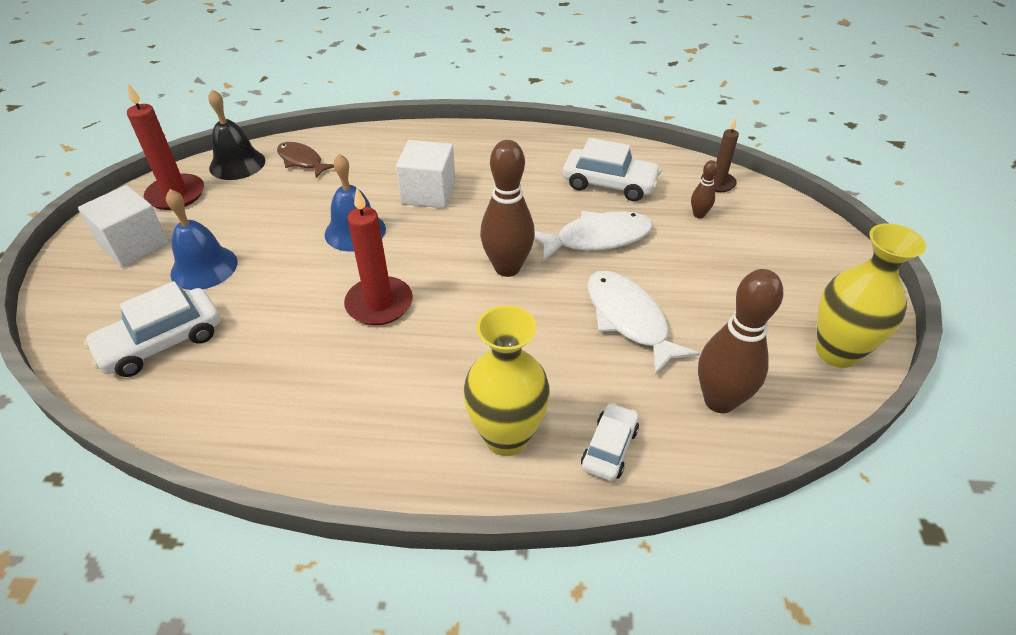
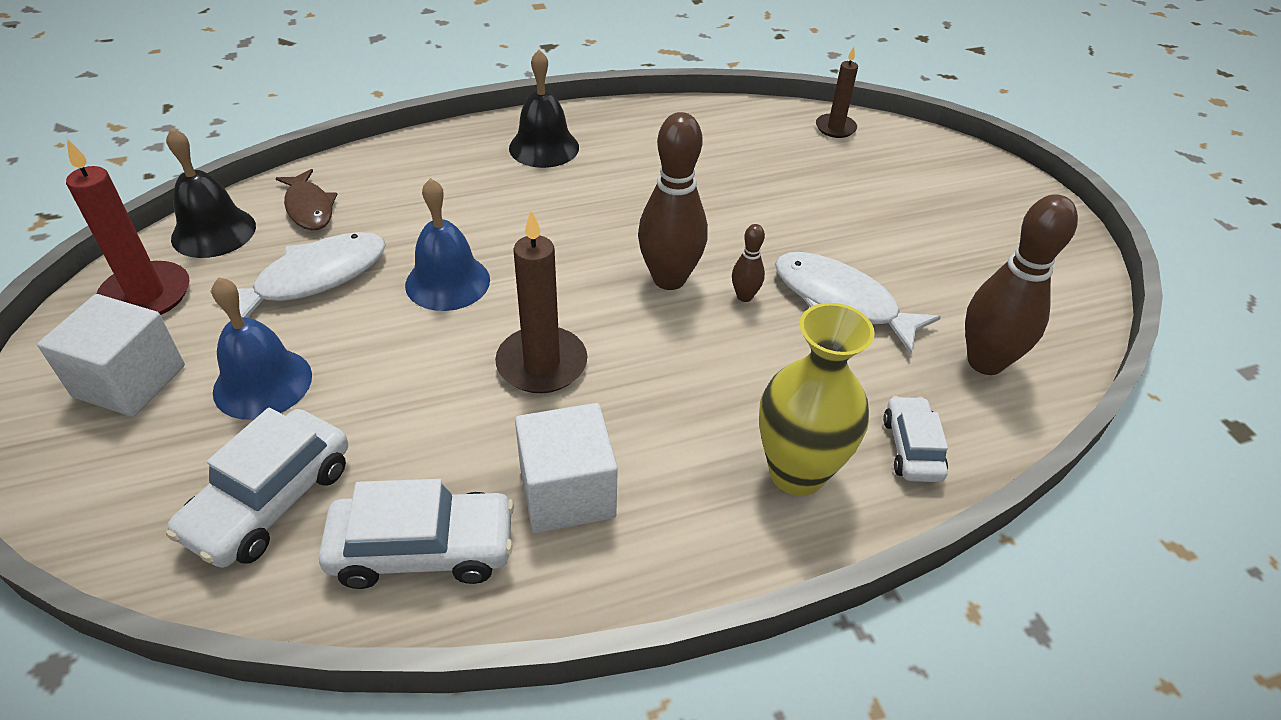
camera: 25 degrees left, 0 degrees up
(302, 161) = (309, 208): brown fish -> brown fish turned 135 degrees counterclockwise
(379, 304) = (542, 364): red candle -> brown candle
(428, 193) = (512, 212): white cube -> white cube (567, 492)
(480, 152) = (544, 147): none -> black bell
(597, 238) = (748, 219): white fish -> white fish (314, 278)
(609, 184) = (721, 154): white car -> white car (423, 549)
(698, 215) = (838, 167): brown bowling pin -> brown bowling pin (744, 296)
(836, 352) = (1059, 279): yellow vase -> none

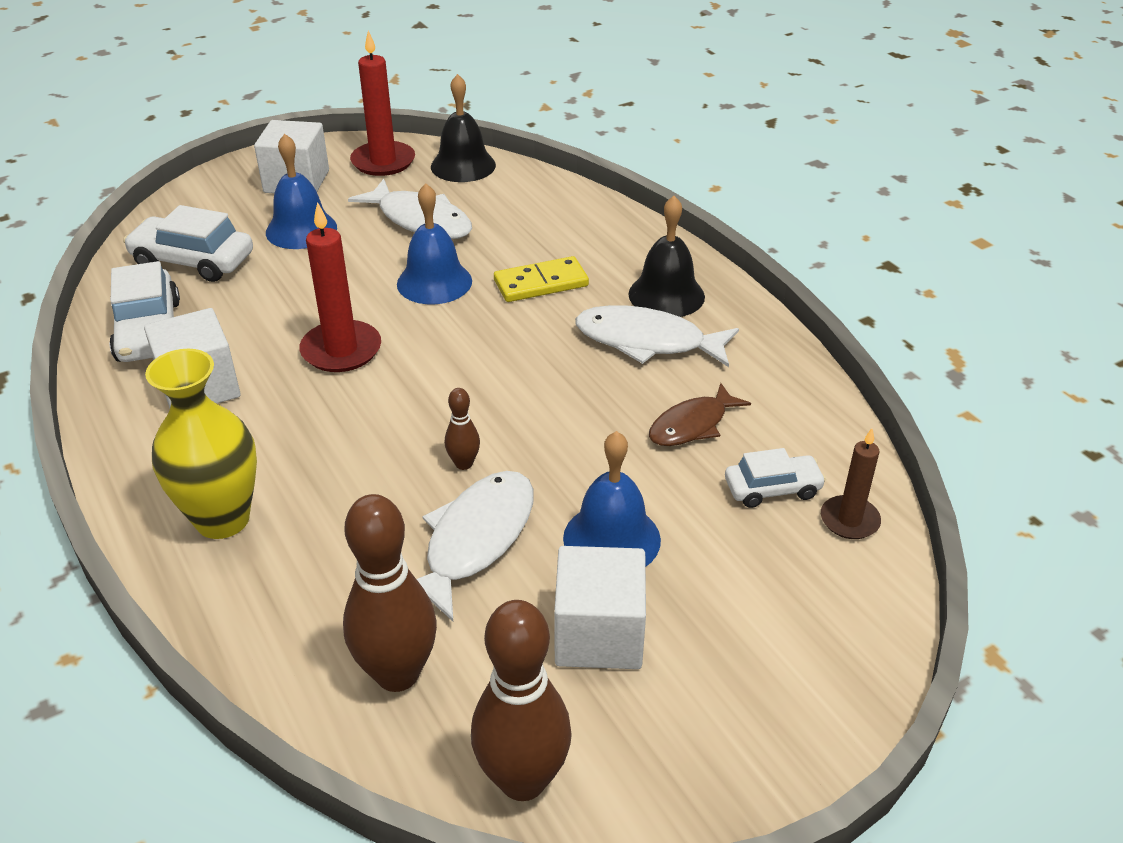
camera: 80 degrees right, 5 degrees down
(309, 208) = (510, 196): brown fish -> brown fish (692, 425)
(488, 212) = (541, 283): none -> yellow domino
(542, 364) = (341, 350): brown candle -> red candle
(607, 169) = (647, 341): none -> white fish
(669, 279) = (476, 408): brown bowling pin -> brown bowling pin (523, 780)
(844, 231) = (611, 538): none -> blue bell
(912, 448) = (257, 604): white car -> white car (772, 489)
(940, 253) = (599, 634): none -> white cube

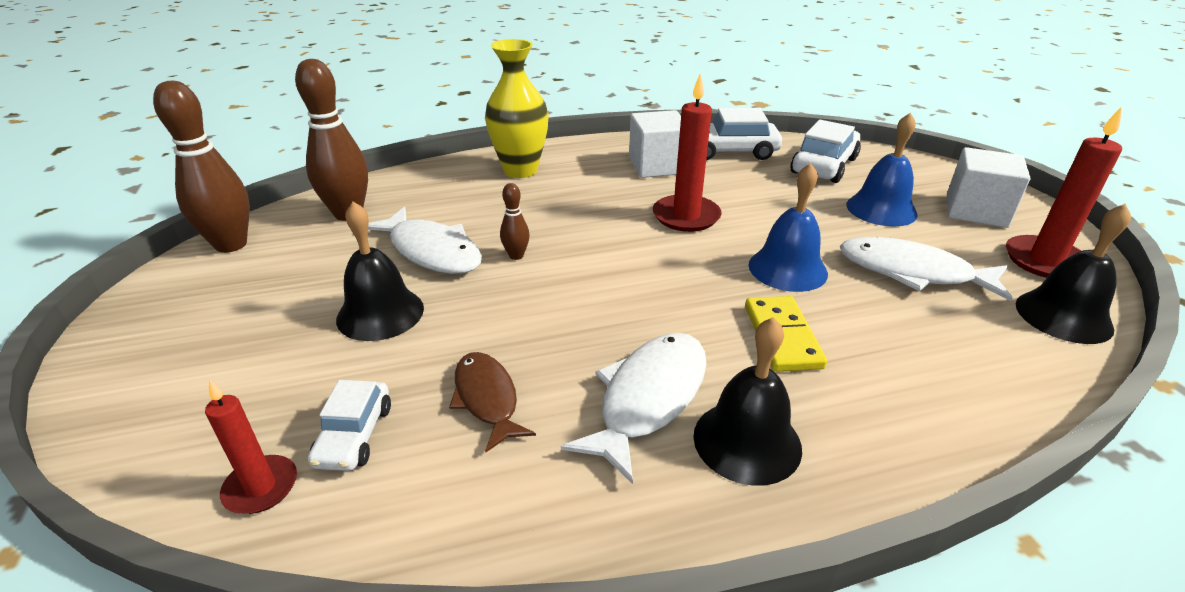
camera: 105 degrees right, 5 degrees down
(420, 220) = (912, 272): white fish -> white fish turned 60 degrees clockwise
(599, 634) = (298, 290): white cube -> none
(611, 538) = (380, 313): blue bell -> black bell
(849, 520) = (261, 487): brown candle -> red candle

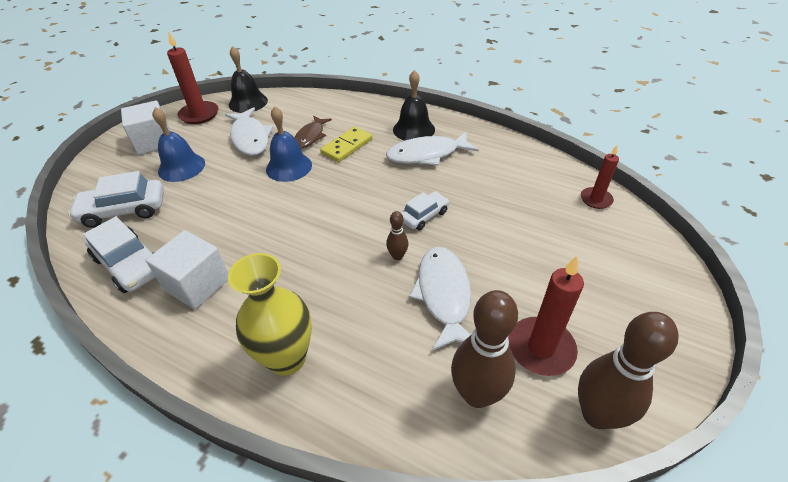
camera: 135 degrees left, 10 degrees up
(354, 435) = (551, 200): white car -> white car (424, 216)
(380, 313) = (508, 259): black bell -> none
(487, 399) = (487, 186): brown fish -> brown fish (310, 136)
(686, 216) = (269, 224): red candle -> red candle (541, 348)

